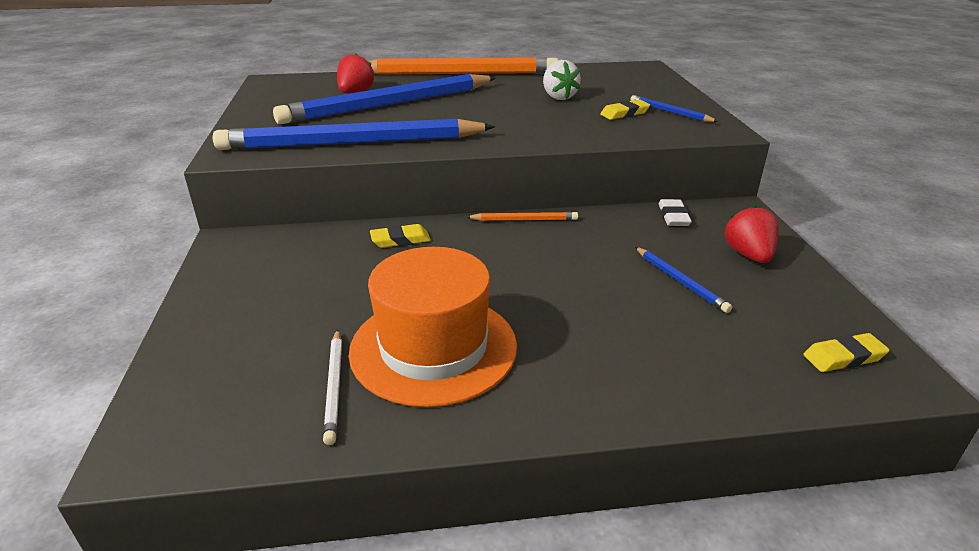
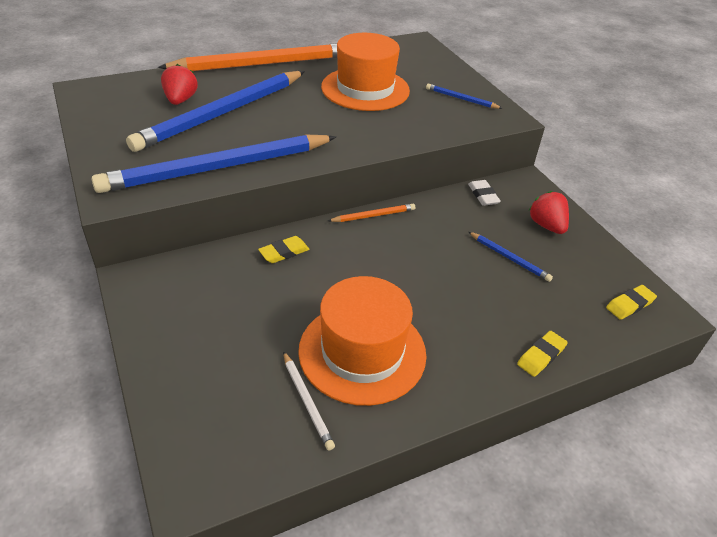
camera: 20 degrees left, 10 degrees up
(558, 97) = (365, 89): white strawberry -> orange hat
(624, 113) = (427, 104): yellow eraser -> yellow eraser (541, 356)

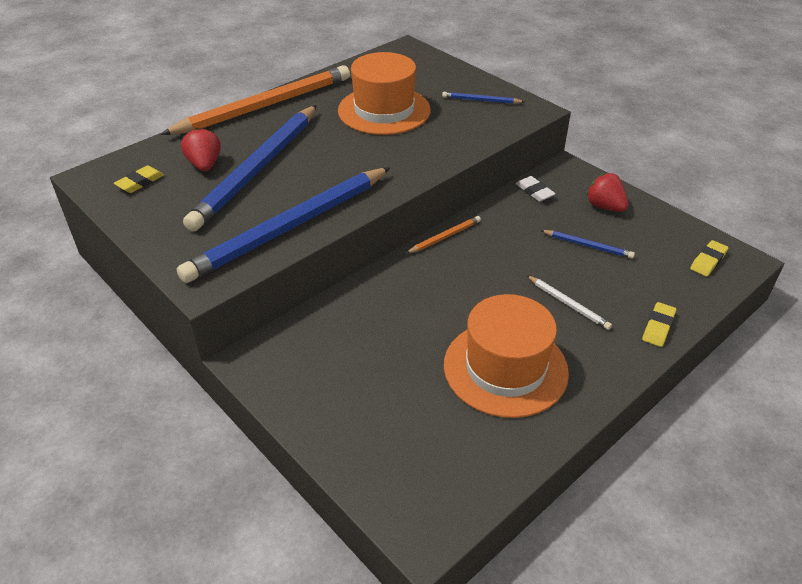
camera: 15 degrees left, 0 degrees up
(284, 252) = (381, 295): yellow eraser -> yellow eraser (140, 182)
(307, 401) = (481, 426): white pencil -> white pencil (568, 304)

